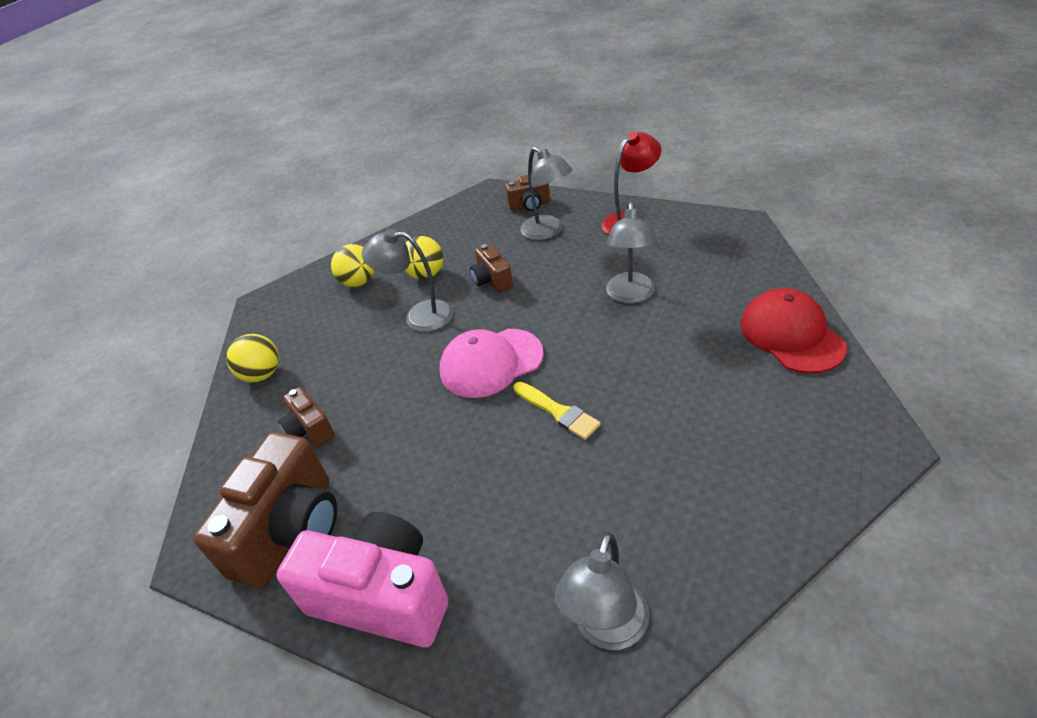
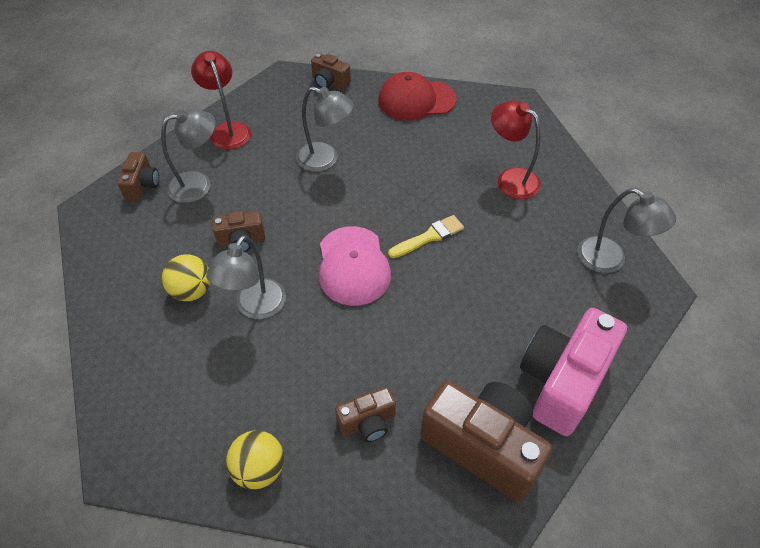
camera: 80 degrees left, 10 degrees up
(359, 282) = (158, 355): yellow ball -> none
(705, 469) = (510, 179): none -> red lamp
(760, 257) = (330, 82): none -> brown camera

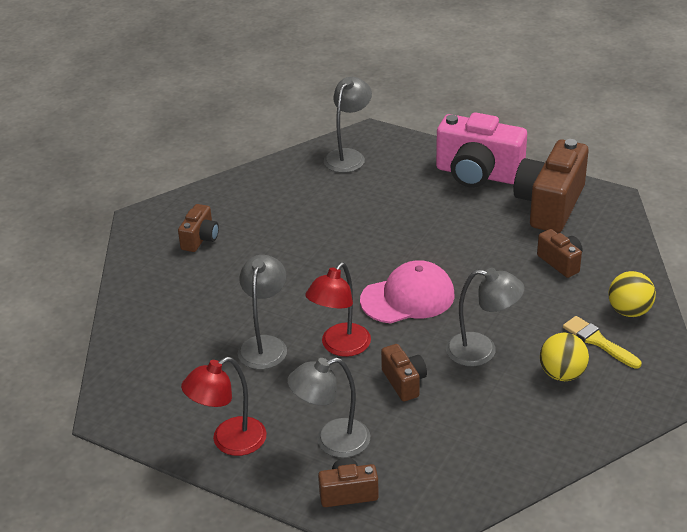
camera: 100 degrees left, 15 degrees down
(192, 291) = (481, 401): yellow ball -> yellow ball (562, 374)
(198, 184) = (332, 441): grey lamp -> grey lamp turned 75 degrees counterclockwise
(330, 82) = (120, 369): brown camera -> brown camera (200, 239)
(416, 100) = (147, 291): red cap -> none
(429, 237) = (355, 256): yellow brush -> yellow brush (598, 341)
(510, 179) = (263, 214): red lamp -> red lamp (340, 347)

